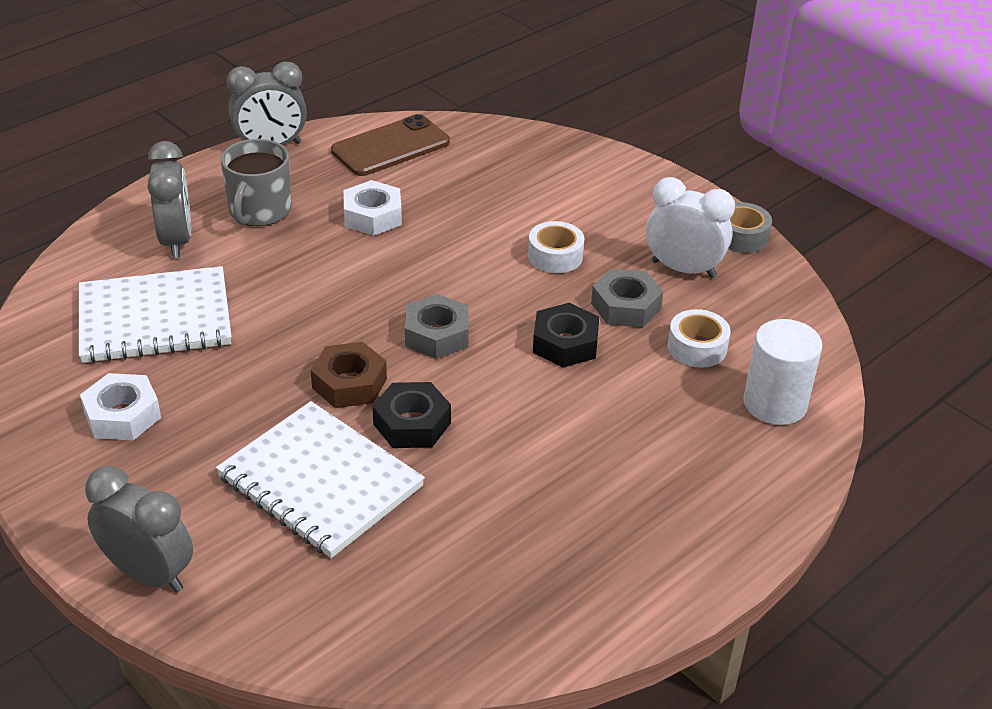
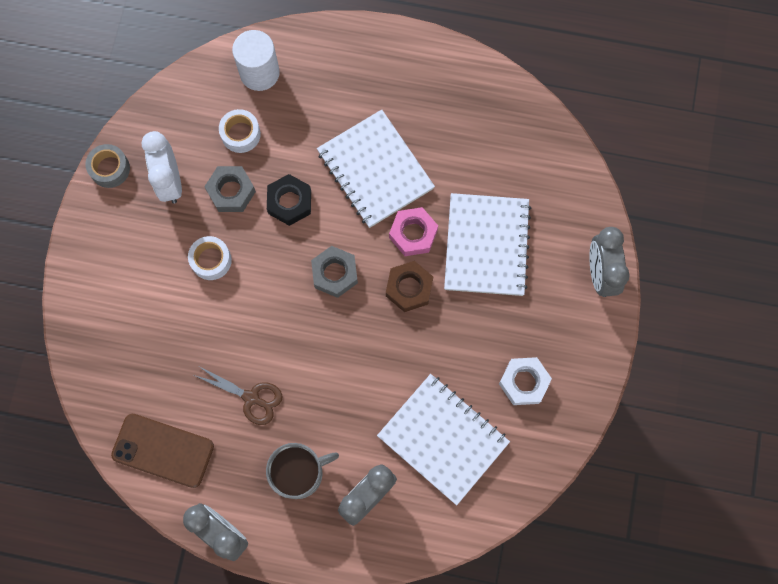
camera: 125 degrees left, 35 degrees up
(372, 216) = (251, 398): white nut -> brown scissors
(412, 423) = (413, 234): black nut -> pink nut
(534, 436) = (375, 170): none -> white notebook

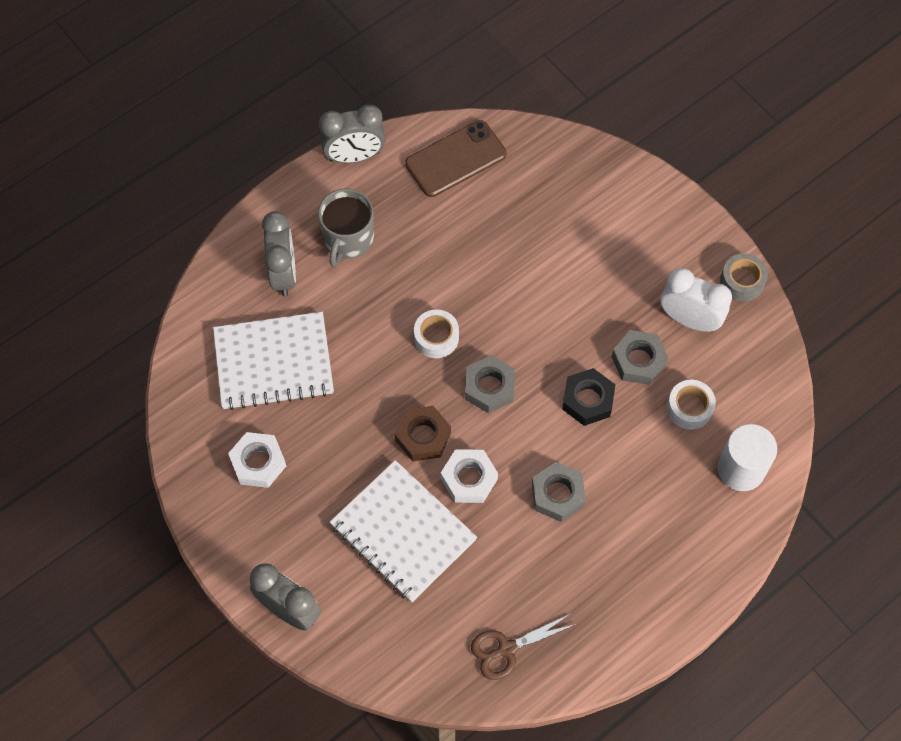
camera: 130 degrees right, 10 degrees down
(211, 260) = (587, 301): white tape -> white tape (436, 338)
(251, 398) = (440, 248): brown scissors -> brown scissors (507, 649)
(375, 170) = (557, 494): white notebook -> grey nut
(413, 234) = (469, 479): pink nut -> white nut

